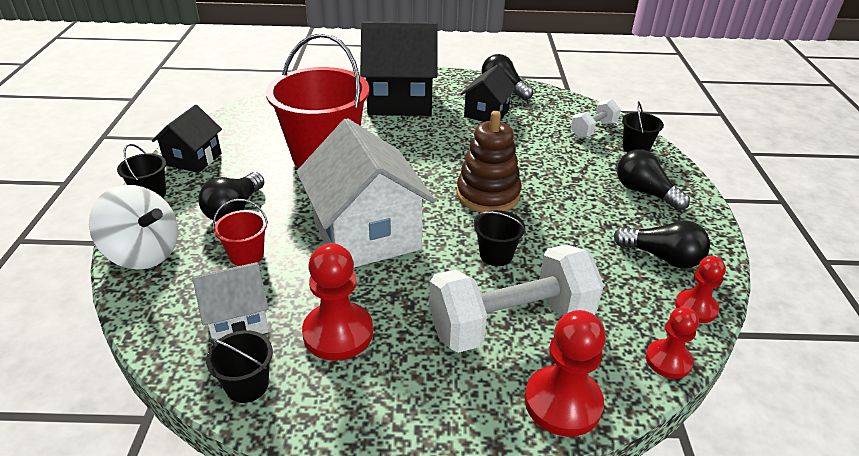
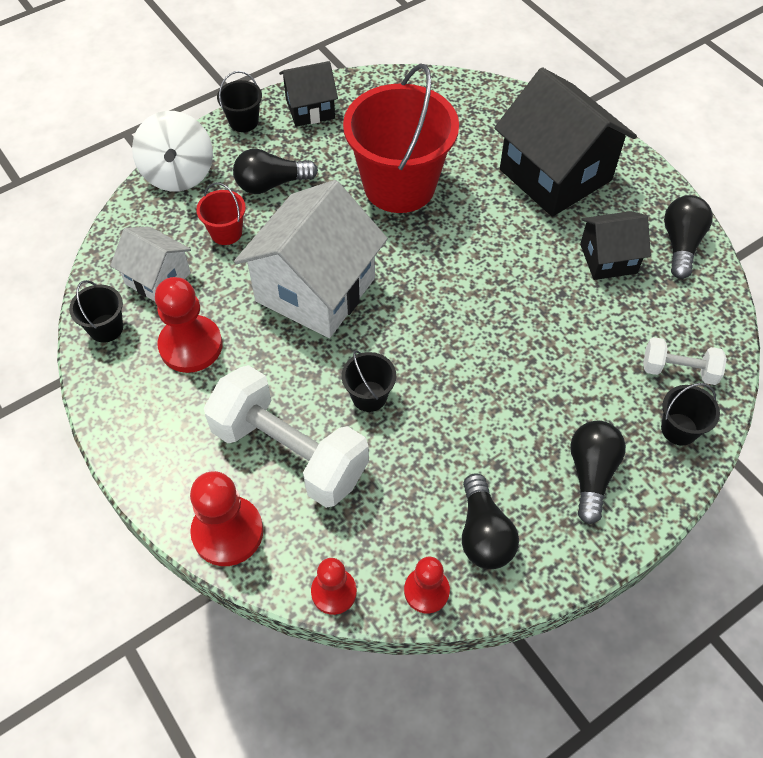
camera: 55 degrees right, 20 degrees up
(488, 194) = (456, 341): brown stacking toy -> none

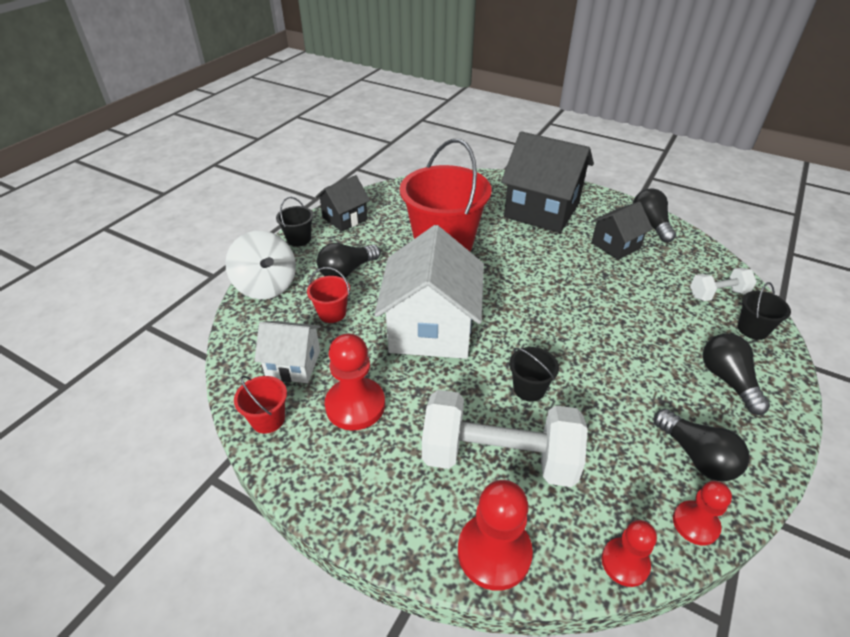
camera: 25 degrees left, 15 degrees down
(106, 328) = (268, 419): black bucket -> red bucket

